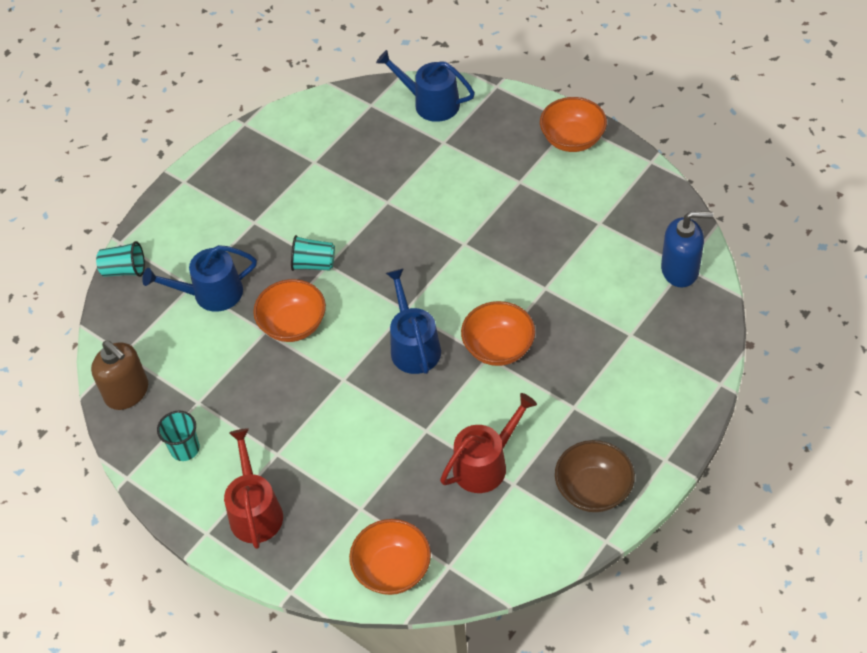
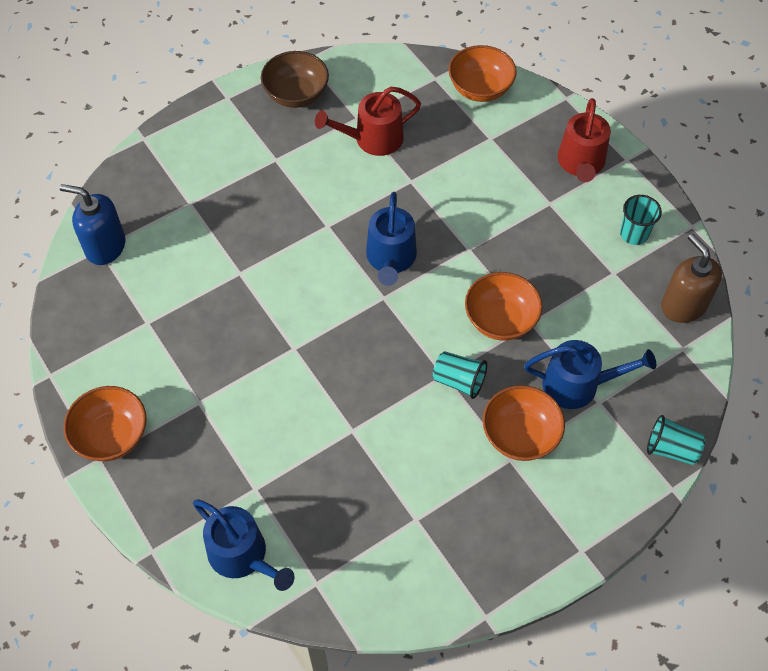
camera: 165 degrees left, 5 degrees up
(498, 347) = (313, 231): orange bowl -> orange bowl (520, 435)

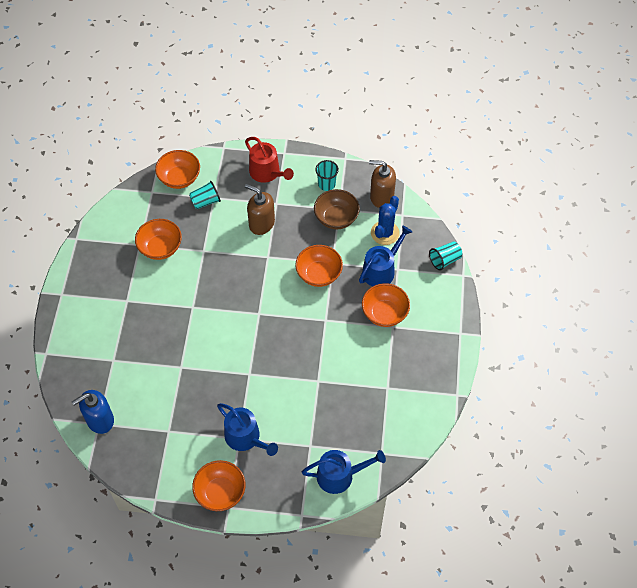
camera: 50 degrees left, 0 degrees up
(296, 94) = (94, 261): brown bowl -> brown bowl (336, 218)
(373, 139) = (160, 248): red watering can -> orange bowl
(391, 258) = (240, 294): blue watering can -> blue watering can (245, 438)
(459, 381) = (334, 316): turquoise cup -> turquoise cup (205, 201)
(506, 209) = (261, 223): none -> brown soap dispenser
(635, 348) = (385, 233): none -> blue cactus

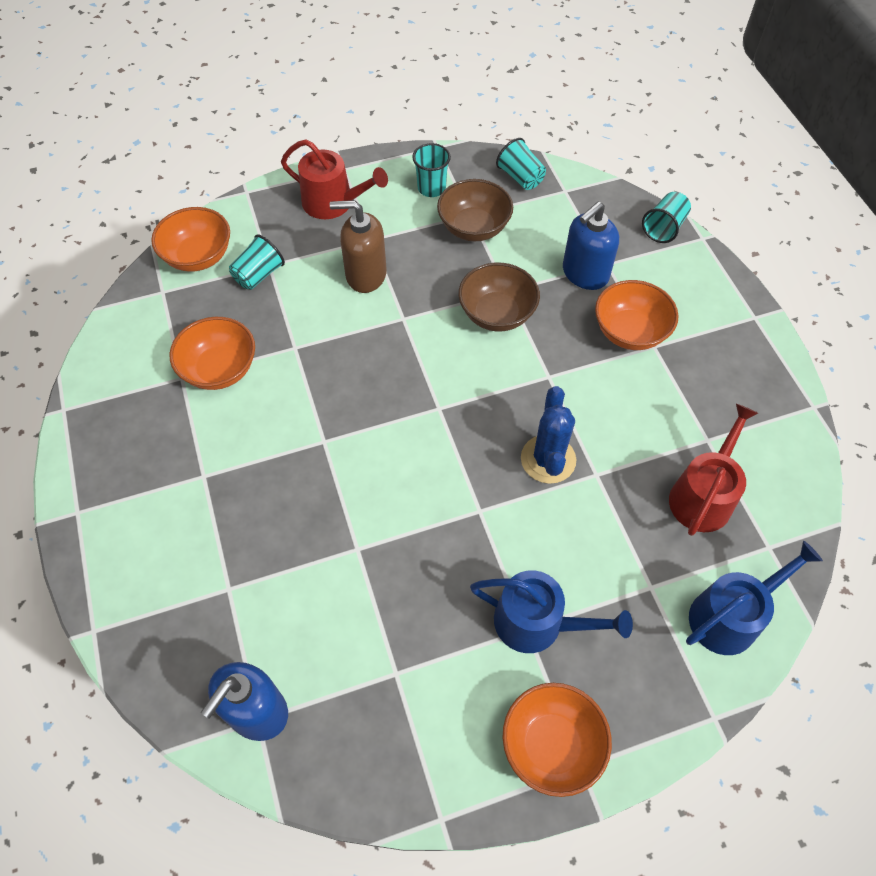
camera: 25 degrees left, 0 degrees up
(319, 274) = (497, 314): orange bowl -> brown bowl
(365, 414) = (703, 495): none -> red watering can
(381, 196) = (520, 177): brown soap dispenser -> turquoise cup
(381, 270) = (585, 274): blue watering can -> blue soap dispenser
(385, 233) = (556, 222): blue cactus -> blue cactus (548, 459)

